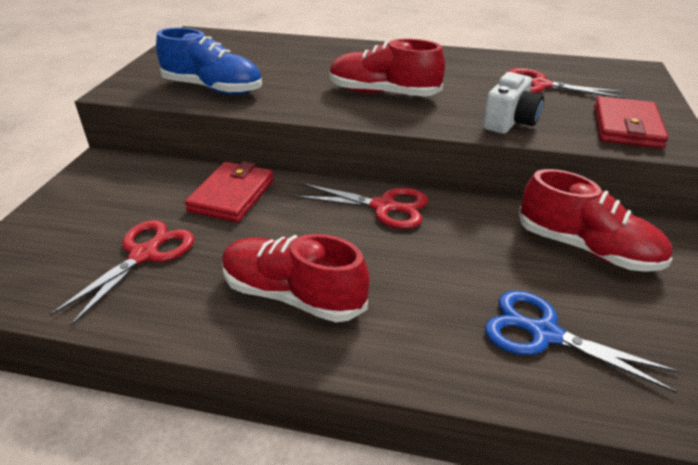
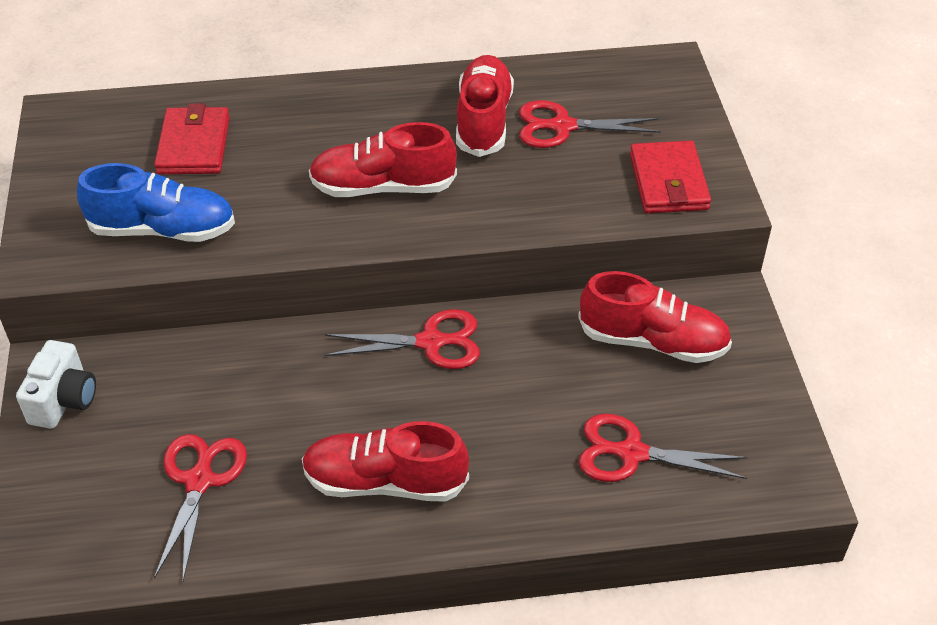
camera: 20 degrees left, 10 degrees up
(232, 195) = (249, 373): red wallet -> red wallet (194, 145)
(477, 74) = (483, 120): none -> red shoe
(510, 122) = (544, 205): white camera -> white camera (64, 400)
(543, 333) = (631, 453): blue scissors -> red scissors

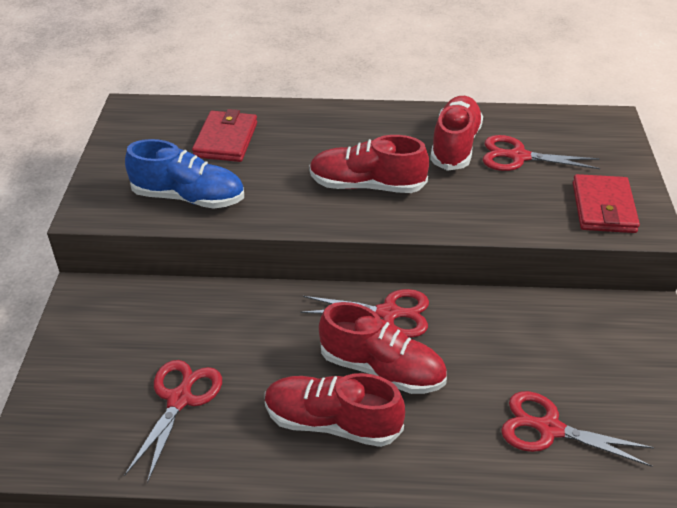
camera: 10 degrees right, 5 degrees down
(64, 400) = (88, 320): white camera -> none
(653, 341) = (576, 337): red shoe -> red shoe (382, 369)

